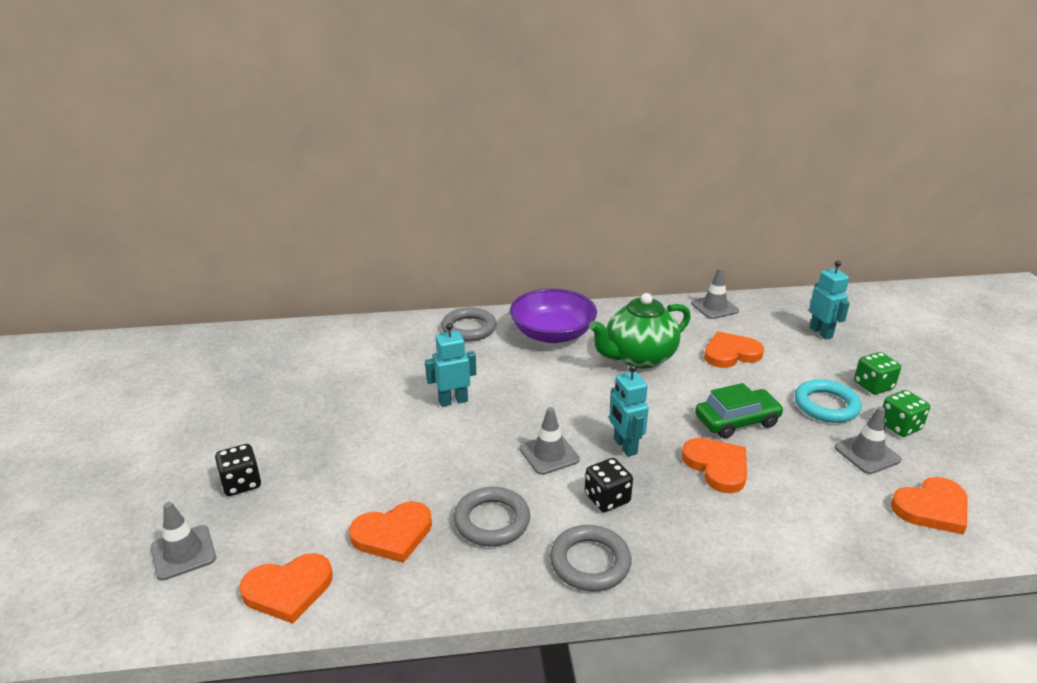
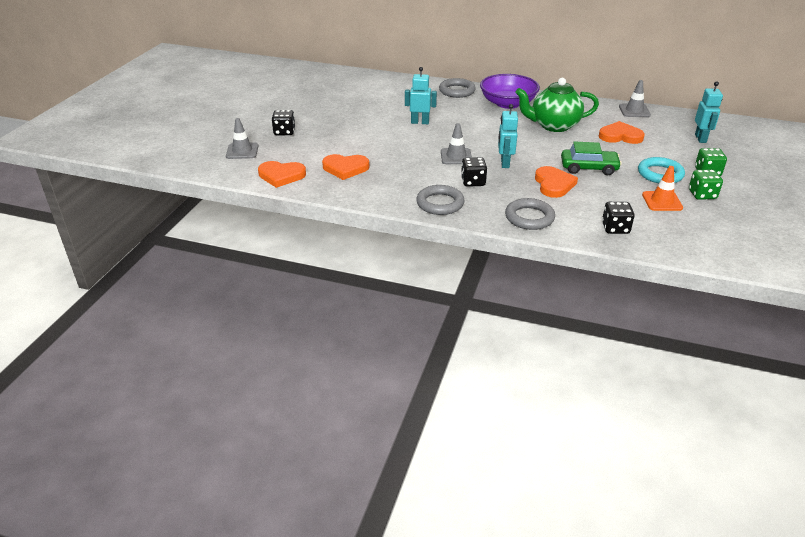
camera: 25 degrees right, 5 degrees up
(492, 521) = (401, 175): grey ring -> grey ring (529, 217)
(855, 525) = (615, 228): none -> black dice
(867, 454) = (662, 201): grey traffic cone -> orange traffic cone
(932, 508) = (677, 234): orange heart -> none

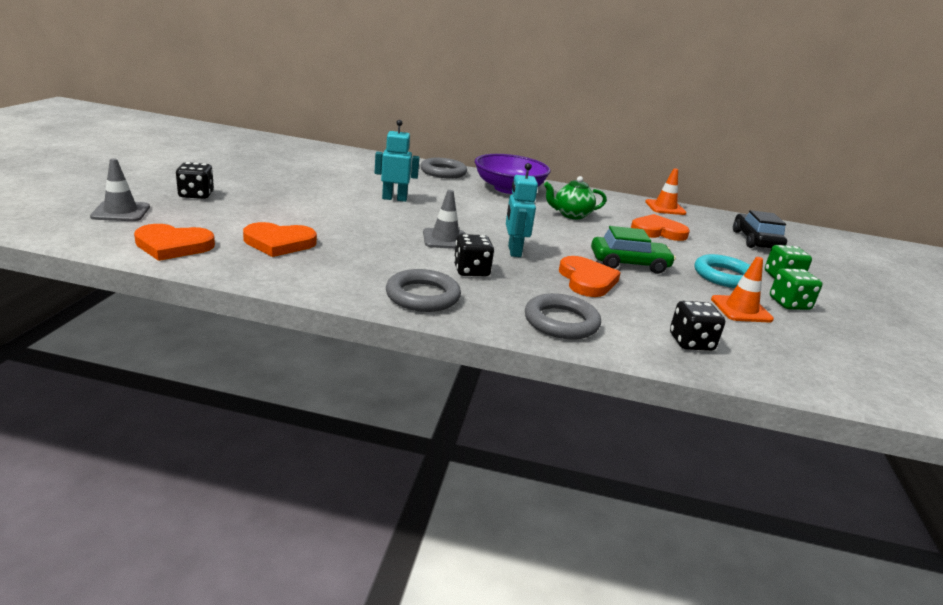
camera: 10 degrees left, 10 degrees down
(553, 126) = (571, 215): green teapot -> green teapot, size x0.61
(634, 111) = (665, 208): grey traffic cone -> orange traffic cone
(700, 138) = (755, 241): turquoise robot -> black car

